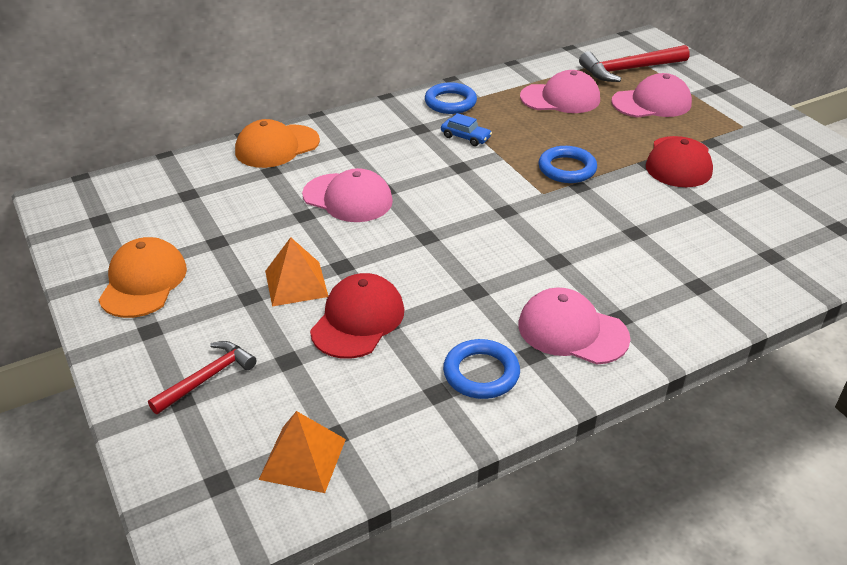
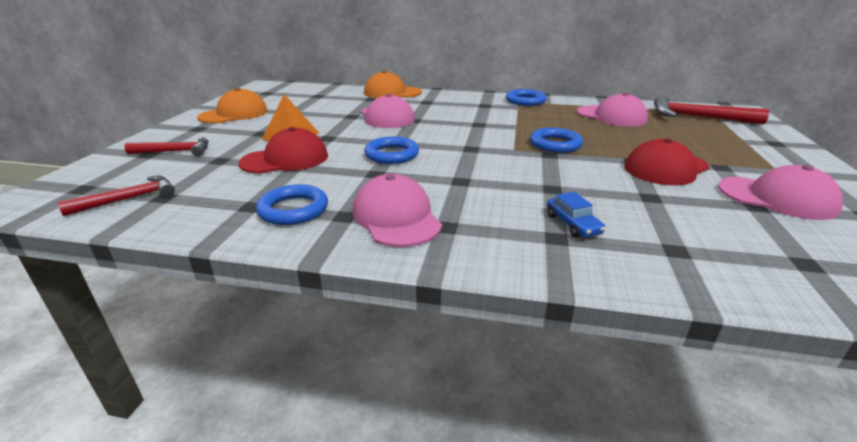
camera: 40 degrees right, 10 degrees down
(303, 459) = (129, 199): orange pyramid -> red hammer
(449, 257) = (392, 154): none -> blue ring
(465, 137) = (507, 115): blue car -> blue car (573, 224)
(651, 103) = (692, 135): pink cap -> pink cap (776, 198)

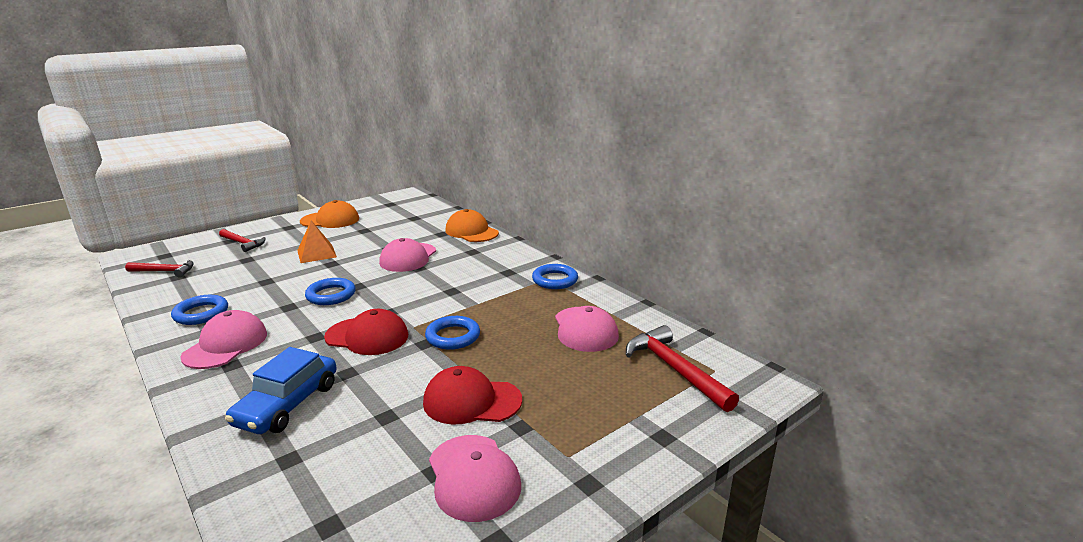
camera: 40 degrees right, 5 degrees down
(285, 159) = (273, 273): red cap -> red cap (367, 336)
(573, 224) = (287, 404): blue car -> blue car, size x1.94

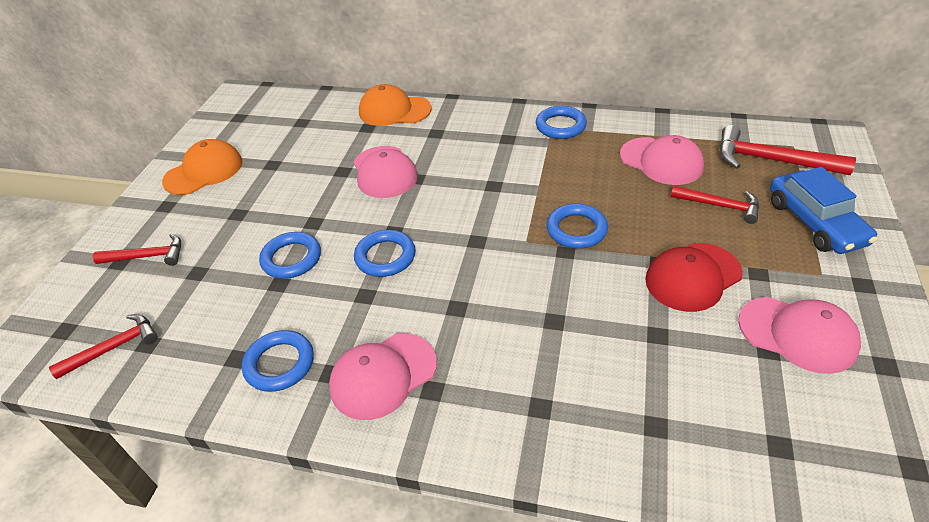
camera: 35 degrees left, 20 degrees up
(226, 345) = (383, 375): pink cap -> pink cap turned 105 degrees counterclockwise
(287, 404) = (561, 385): blue car -> blue car (815, 222)
(291, 274) = (291, 259): none -> blue ring
(317, 253) = (272, 220): orange pyramid -> none
(367, 336) = (504, 276): red cap -> none
(575, 374) = (720, 206): none -> red hammer

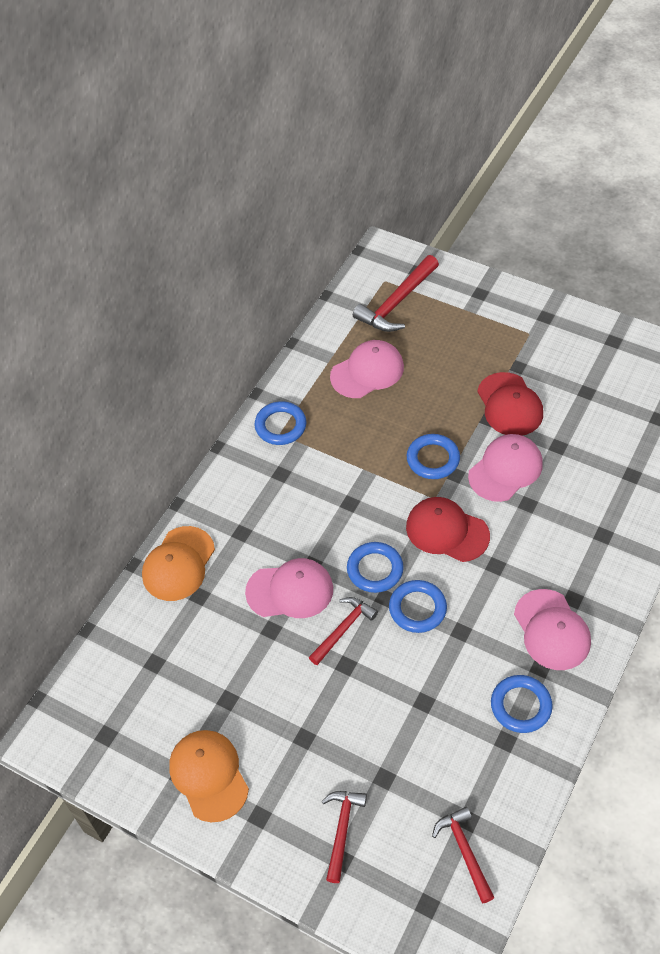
camera: 75 degrees left, 10 degrees up
(291, 259) = (393, 689): blue ring -> blue ring (375, 569)
(487, 259) = (447, 531): none -> red cap
(720, 206) = (439, 357): red hammer -> red hammer (343, 629)
(797, 334) = (578, 371): pink cap -> pink cap (505, 469)
(815, 222) = (478, 312): blue car -> none

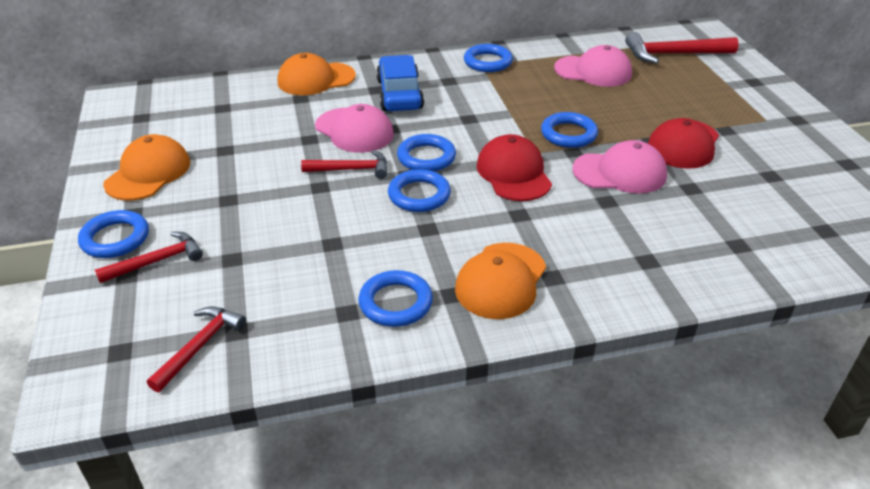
camera: 45 degrees right, 15 degrees down
(267, 522) = (399, 94): none -> blue car
(285, 845) = (115, 238): none -> blue ring
(551, 630) = (501, 281): pink cap -> orange cap

